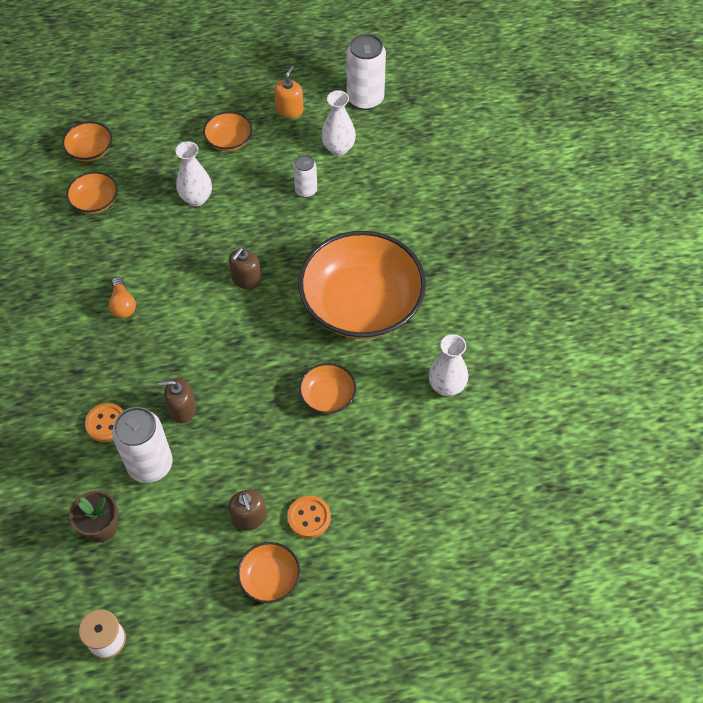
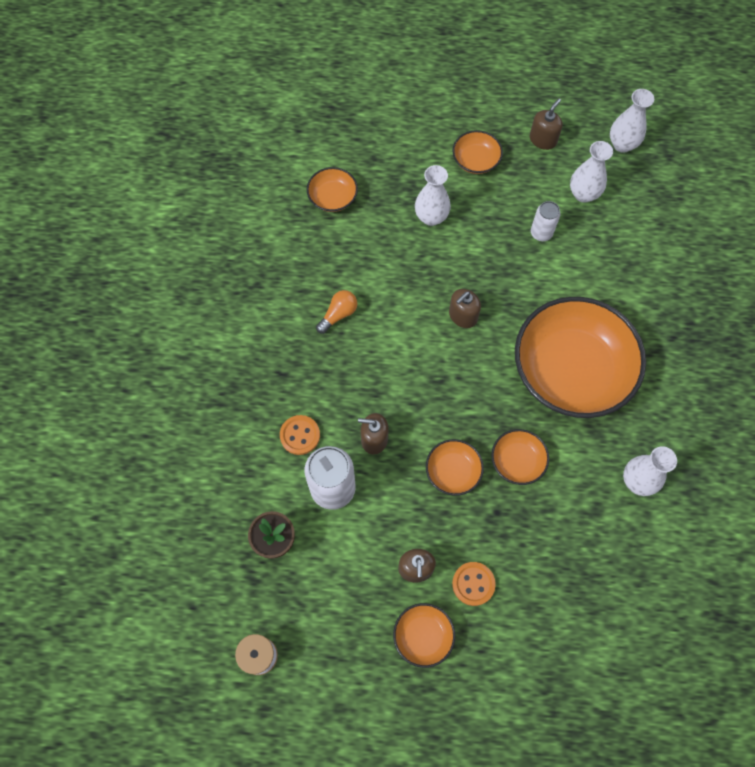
camera: 15 degrees right, 10 degrees up
(90, 150) = (338, 141): orange bowl -> orange bowl (453, 471)
(123, 305) = (338, 314): orange light bulb -> orange light bulb turned 135 degrees counterclockwise
(289, 109) = (543, 139): orange soap dispenser -> brown soap dispenser
(365, 99) = (622, 144): white can -> white vase

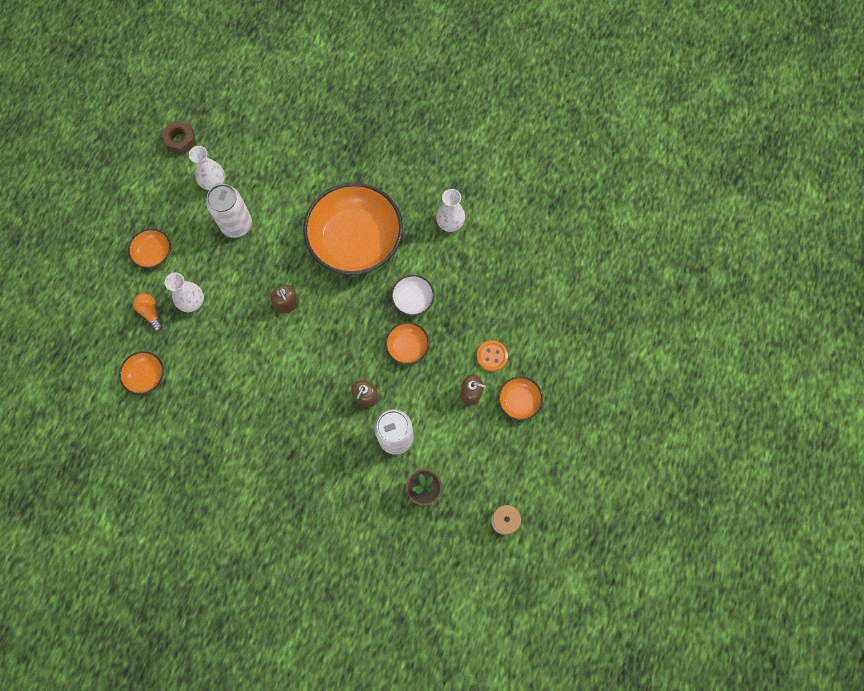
camera: 75 degrees left, 5 degrees up
(300, 435) = (346, 452): orange button -> none
(338, 314) = (254, 397): orange light bulb -> orange light bulb (150, 312)
(517, 461) = (413, 299): orange bowl -> white bowl
(541, 233) = (236, 224): white can -> white can, size x1.76
(543, 139) = (154, 196): brown soap dispenser -> none
(622, 144) = (181, 140): white vase -> brown nut

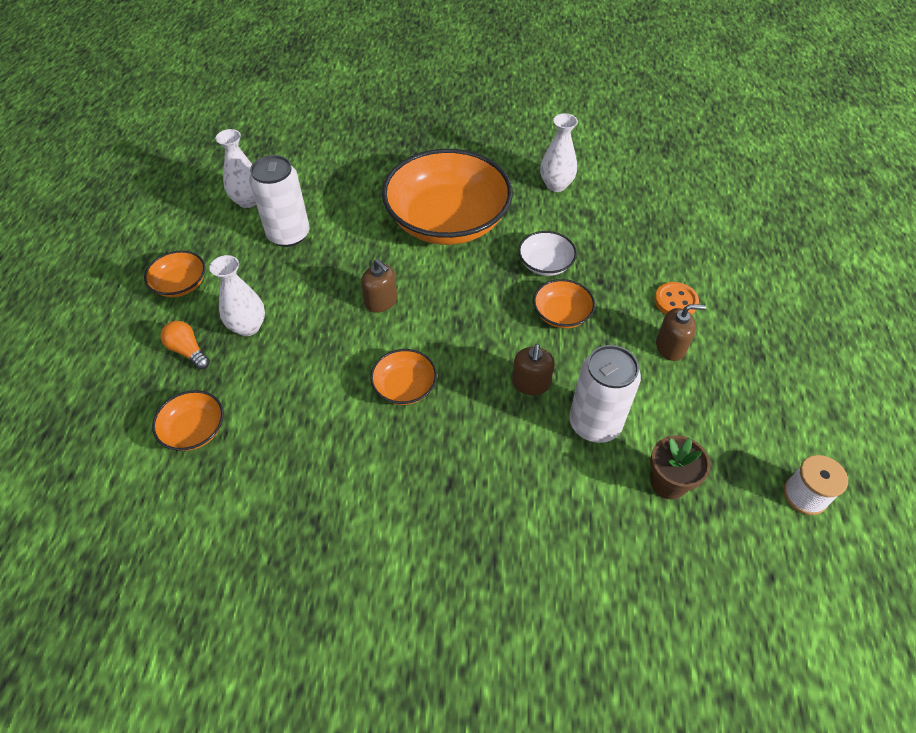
camera: 15 degrees left, 20 degrees down
(181, 140) = (196, 170): brown nut -> none
(519, 401) = (737, 342): orange bowl -> orange bowl (405, 387)

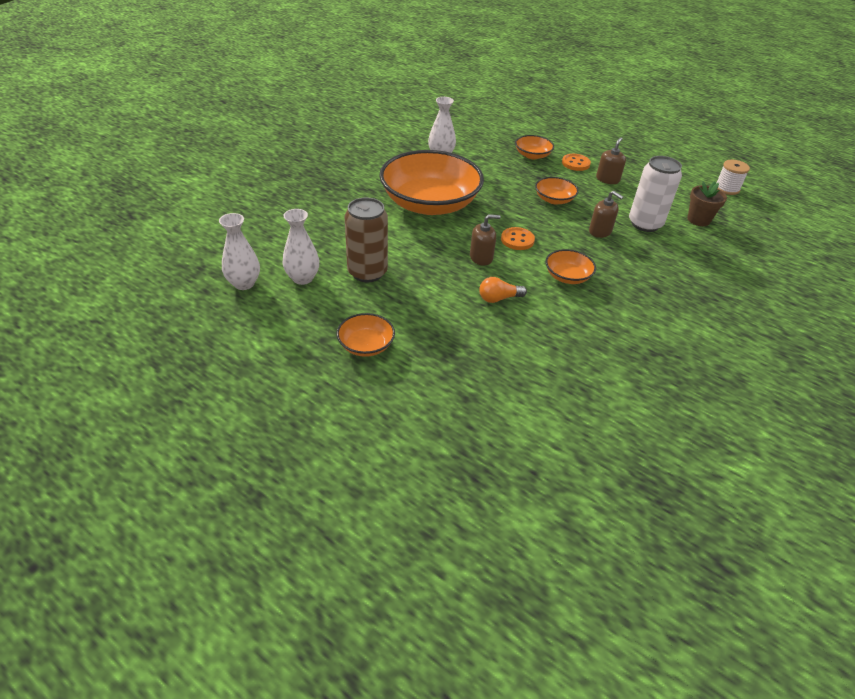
camera: 60 degrees left, 10 degrees down
(188, 351) = (448, 364): orange light bulb -> orange light bulb (498, 298)
(194, 430) = (536, 385): orange bowl -> orange bowl (532, 155)
(248, 327) = (450, 325): white vase -> white vase (244, 283)
(288, 234) = (367, 272): white can -> brown can
(441, 316) = (517, 240): none -> orange button
(545, 264) = (507, 187): white bowl -> none

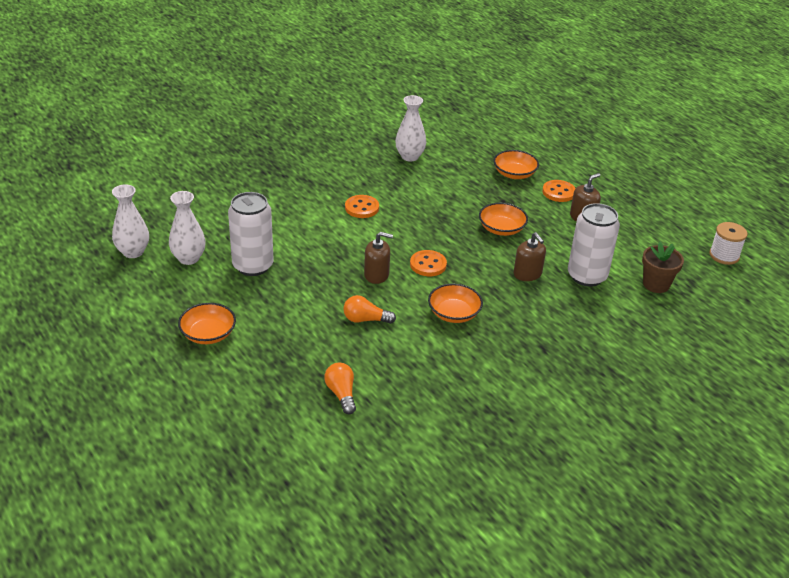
camera: 20 degrees right, 5 degrees down
(367, 272) = (253, 266): brown can -> white can
(430, 204) = (362, 208): orange bowl -> orange button
(524, 371) = (341, 394): none -> orange light bulb

